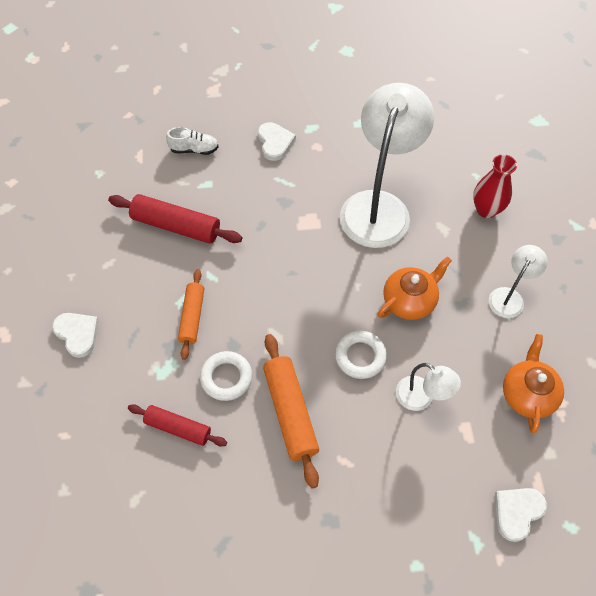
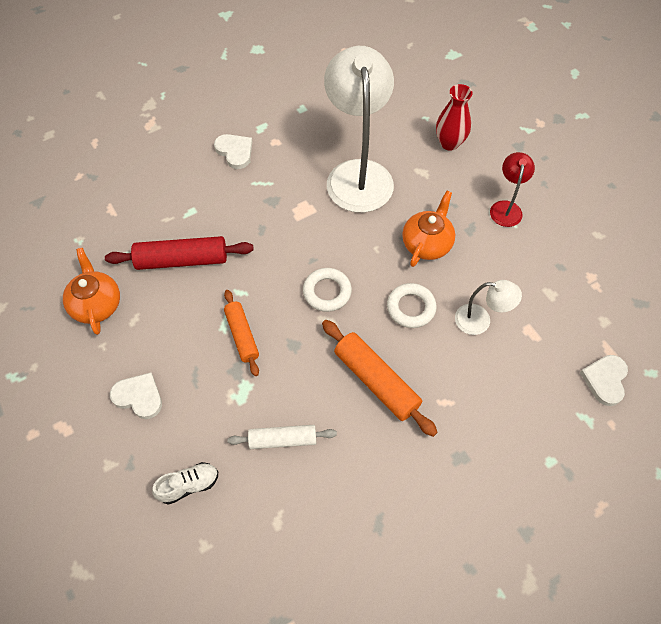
camera: 25 degrees left, 0 degrees up
(178, 428) = (282, 440): red rolling pin -> white rolling pin
(194, 149) = (161, 185): white shoe -> white shoe (189, 485)
(226, 378) = (303, 376): white ring -> white ring (327, 292)
(509, 296) = (506, 208): white lamp -> red lamp
(527, 394) = (562, 281): orange teapot -> orange teapot (96, 304)

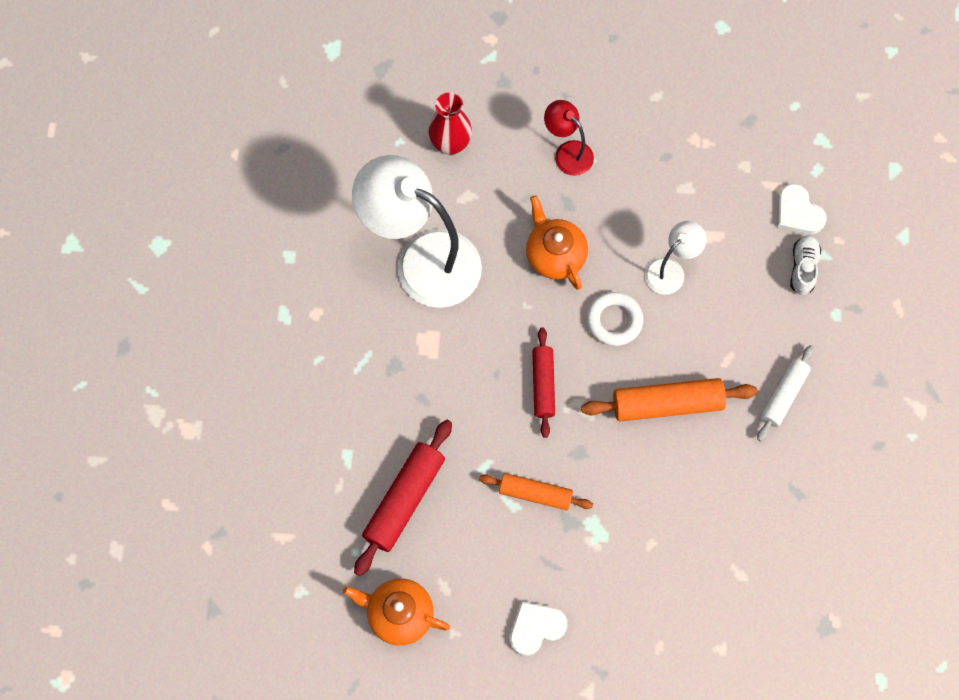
camera: 55 degrees left, 10 degrees up
(189, 485) = (657, 631): white shoe -> white shoe (803, 268)
(235, 152) = (298, 363): white heart -> none
(282, 440) = (668, 523): white rolling pin -> white rolling pin (784, 396)
(327, 292) = (543, 384): white ring -> red rolling pin

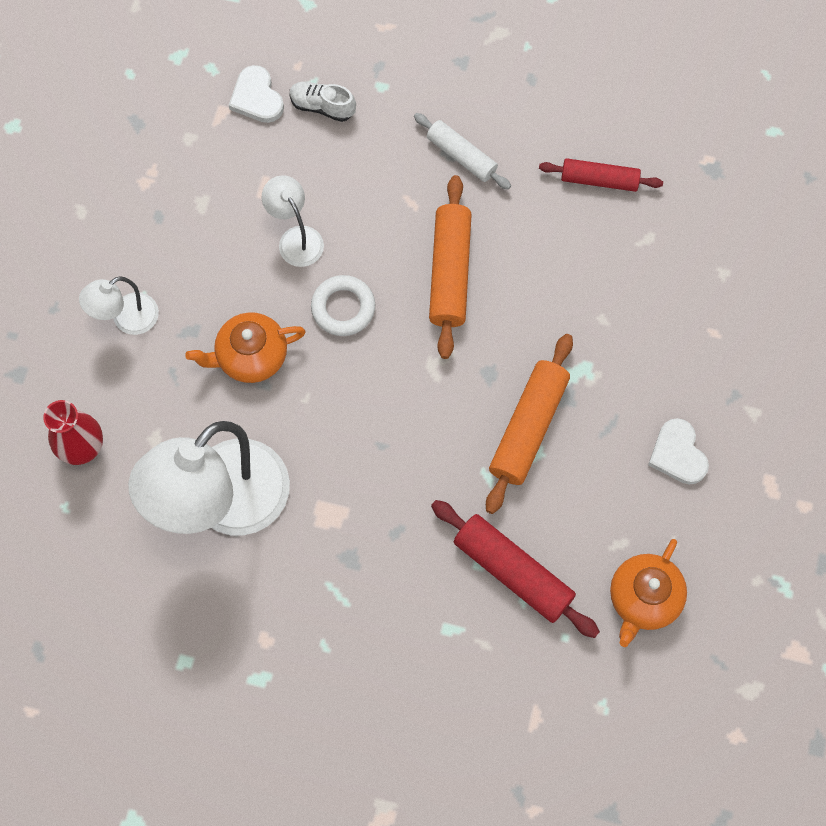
camera: 80 degrees left, 0 degrees up
(535, 494) = (528, 428): orange rolling pin -> orange rolling pin, size x1.54
(543, 384) = (403, 397): red rolling pin -> red rolling pin (599, 180)
(567, 152) = (127, 319): red lamp -> white lamp
(798, 212) = (257, 97): white heart -> white heart turned 90 degrees clockwise

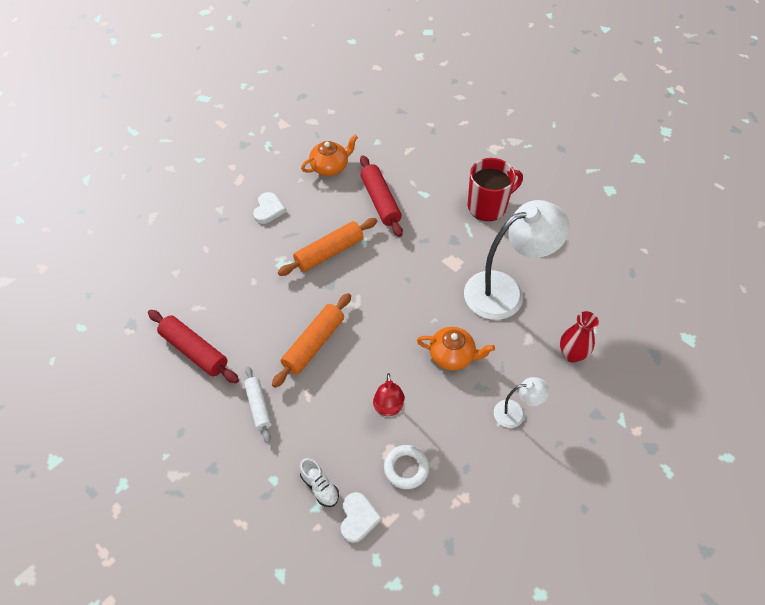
camera: 150 degrees left, 15 degrees down
(296, 238) = (388, 409): white lamp -> red lamp
(329, 662) = (488, 206): none -> red mug
(343, 308) = (385, 355): white ring -> white ring (406, 468)
(599, 180) = (194, 351): red rolling pin -> red rolling pin, size x1.54

